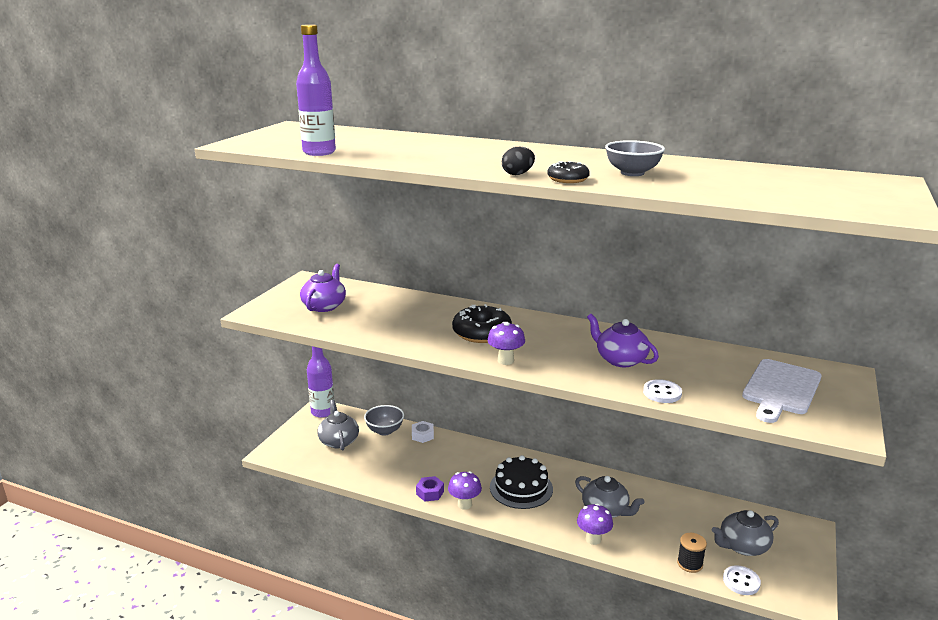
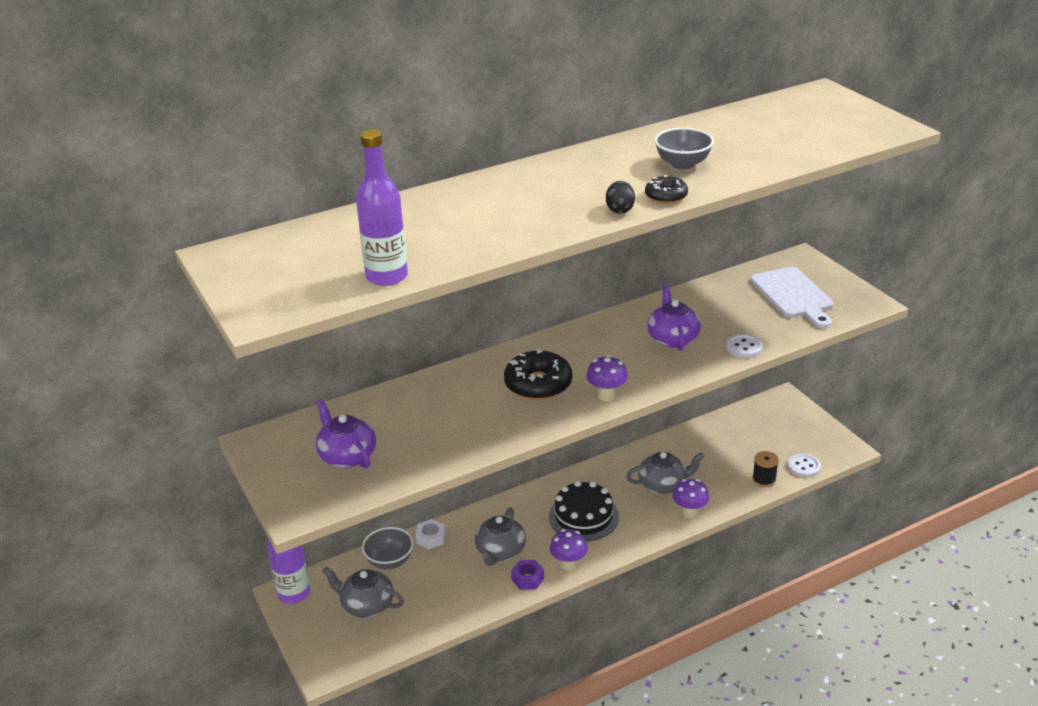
camera: 50 degrees left, 10 degrees up
(620, 360) = (672, 338): purple teapot -> purple teapot turned 90 degrees clockwise
(743, 546) = (771, 441): grey teapot -> grey teapot (500, 551)

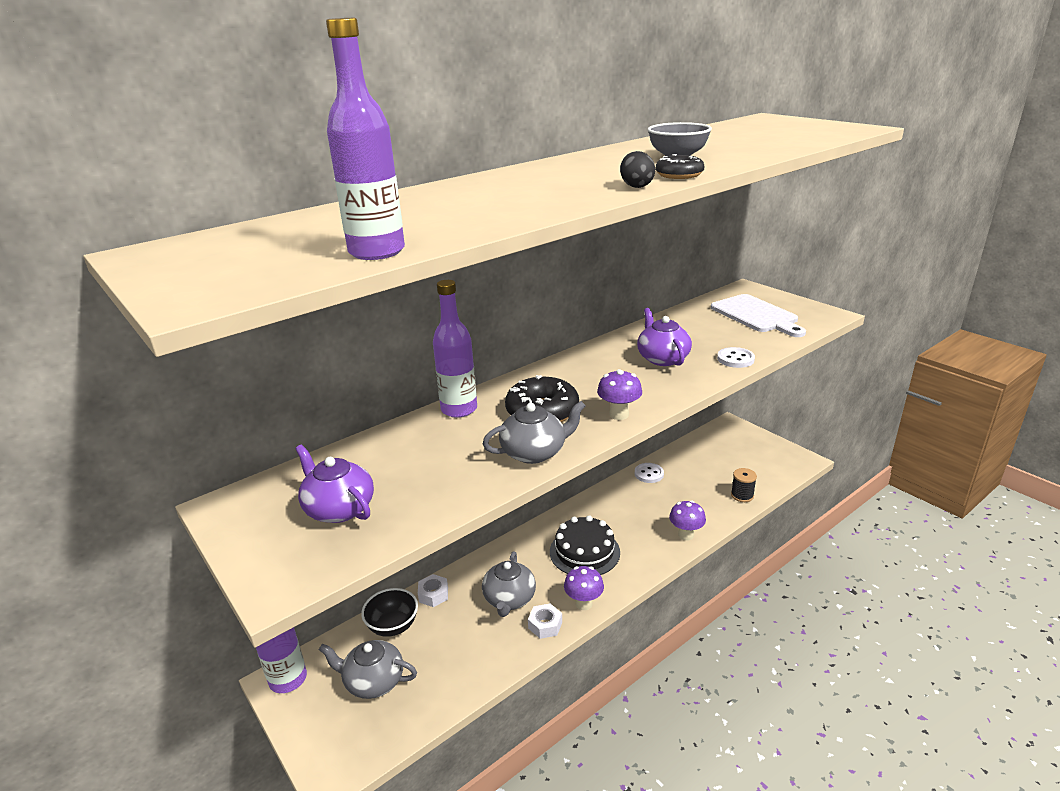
camera: 10 degrees left, 5 degrees down
(389, 561) = (393, 626): grey bowl -> black bowl
(463, 373) = (459, 409): none -> purple bottle
(527, 579) = (545, 625): purple nut -> white nut
(663, 485) = (651, 511): grey teapot -> grey teapot (534, 452)
(803, 467) = (772, 480): white button -> white button (649, 474)

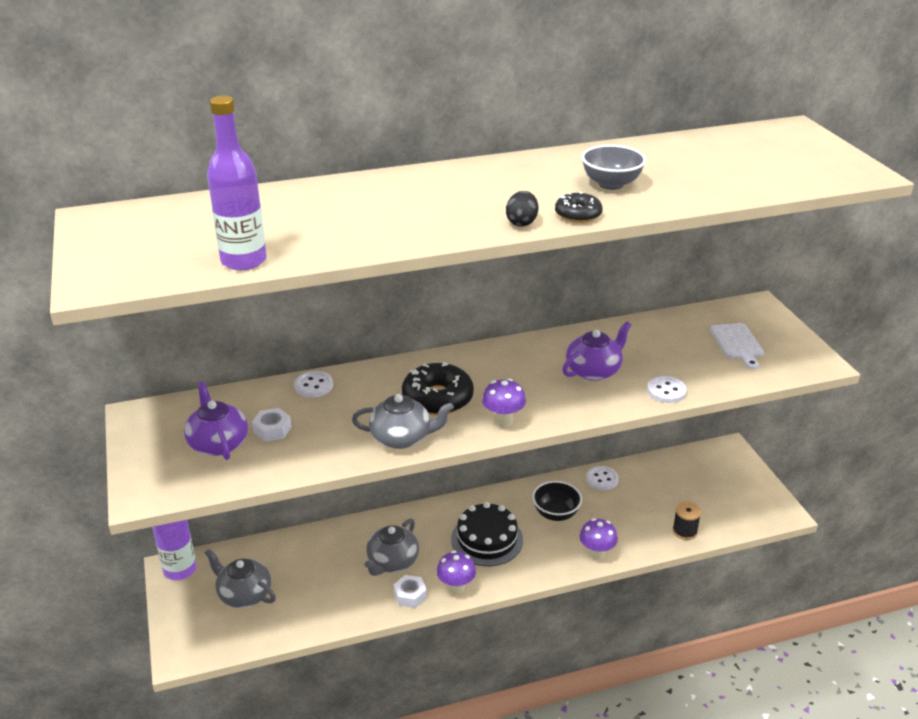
camera: 20 degrees right, 5 degrees up
(393, 626) = (282, 553): black bowl -> black bowl (555, 514)
(409, 430) = (313, 386): none -> white button
(433, 594) = (329, 536): white nut -> white nut (272, 430)
(459, 409) = (367, 376): purple bottle -> none
(662, 358) = (594, 370): purple teapot -> purple teapot turned 45 degrees clockwise
(756, 315) = (737, 343): white cutting board -> white cutting board, size x0.66

